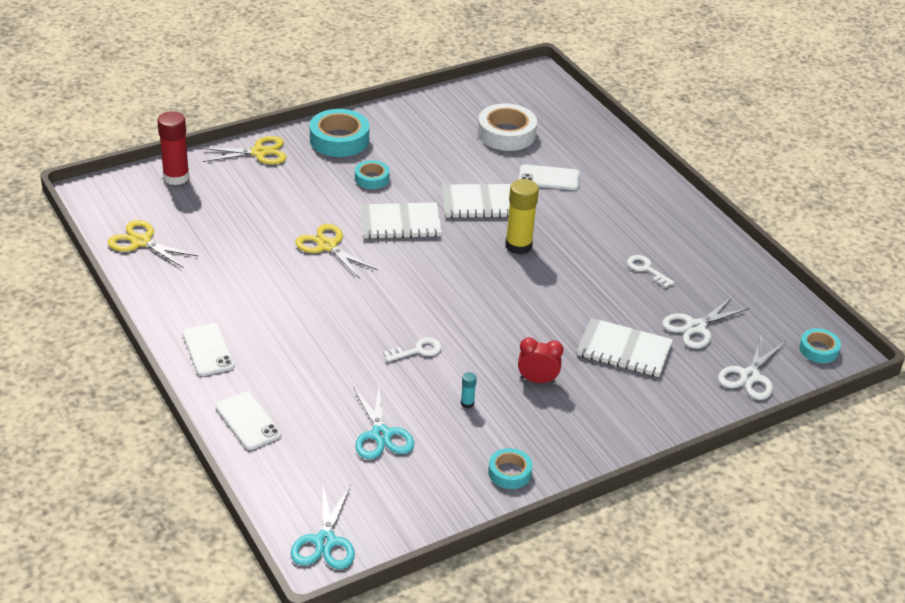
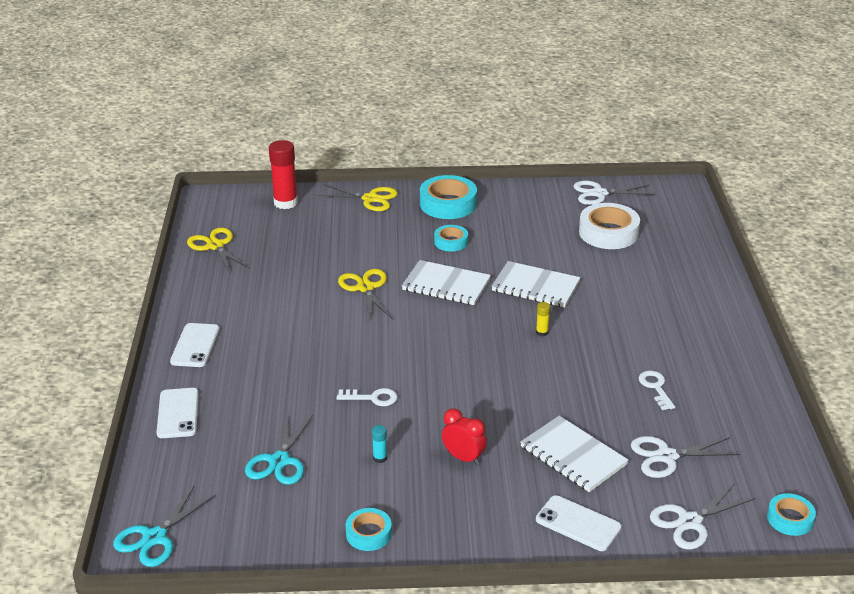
camera: 30 degrees right, 5 degrees down
(470, 96) = (599, 193): none -> white scissors
(518, 246) = (542, 332): yellow glue stick -> yellow glue stick, size x0.45
(549, 178) = (620, 280): white phone -> white phone (578, 523)

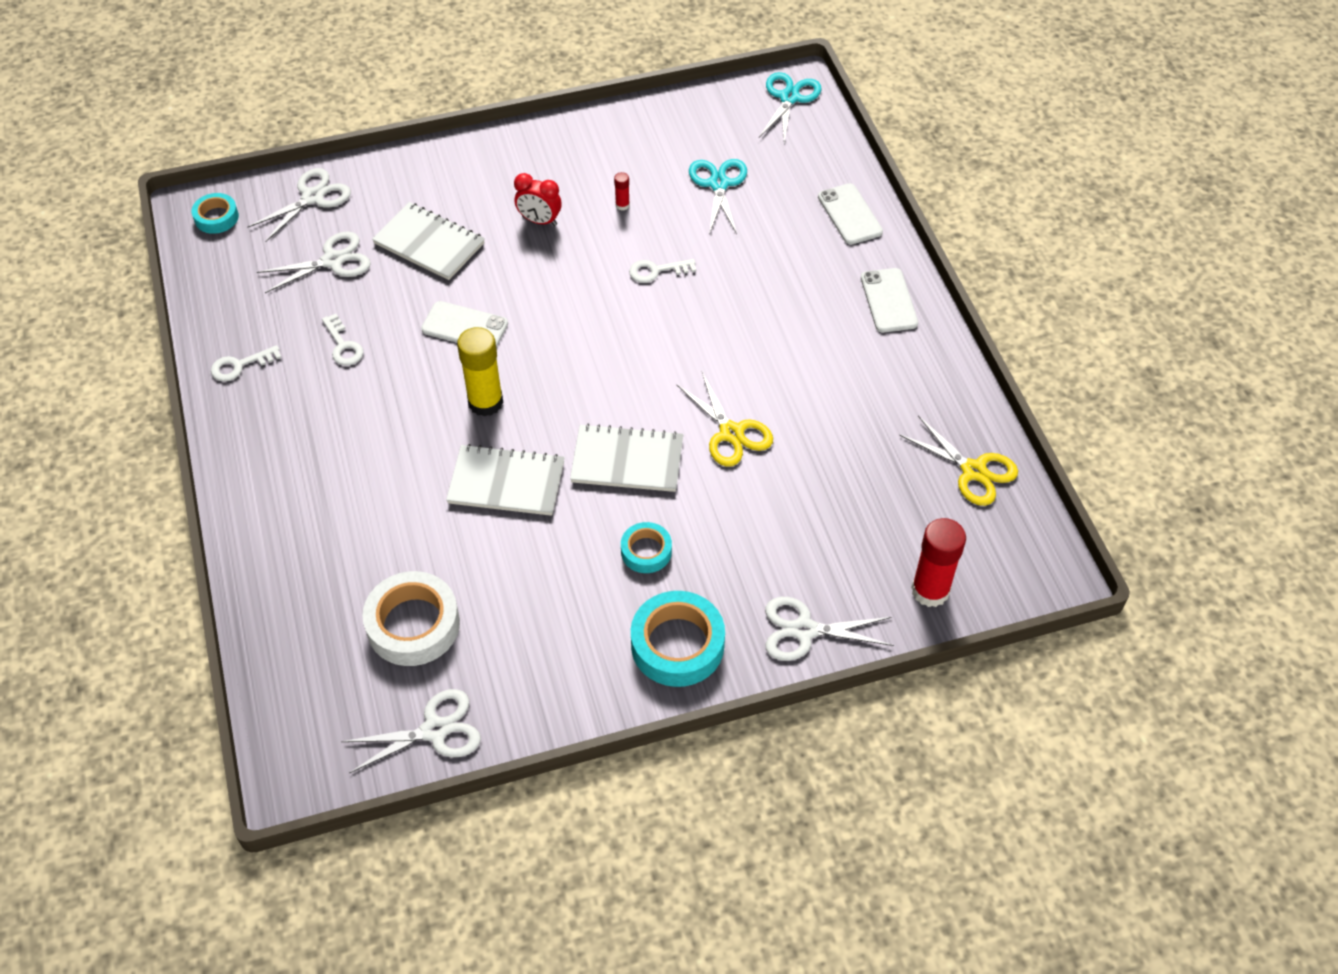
camera: 165 degrees right, 20 degrees up
(368, 533) = (605, 134): turquoise tape -> none
(370, 199) = (804, 630): yellow scissors -> white scissors
(380, 458) = (622, 205): turquoise glue stick -> red glue stick
(542, 332) = (485, 402): yellow glue stick -> yellow glue stick, size x2.24
(578, 523) = (417, 177): white phone -> white phone (465, 326)
(744, 387) = (240, 365): none -> white key

